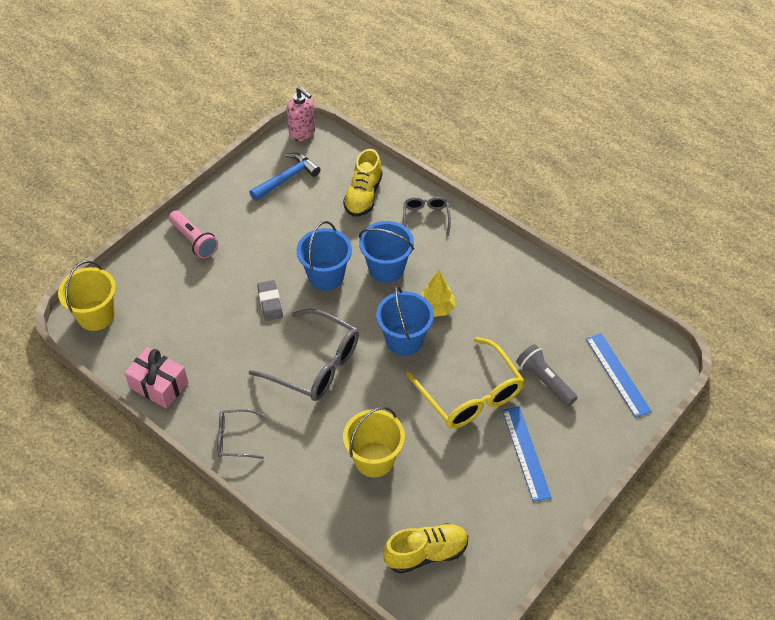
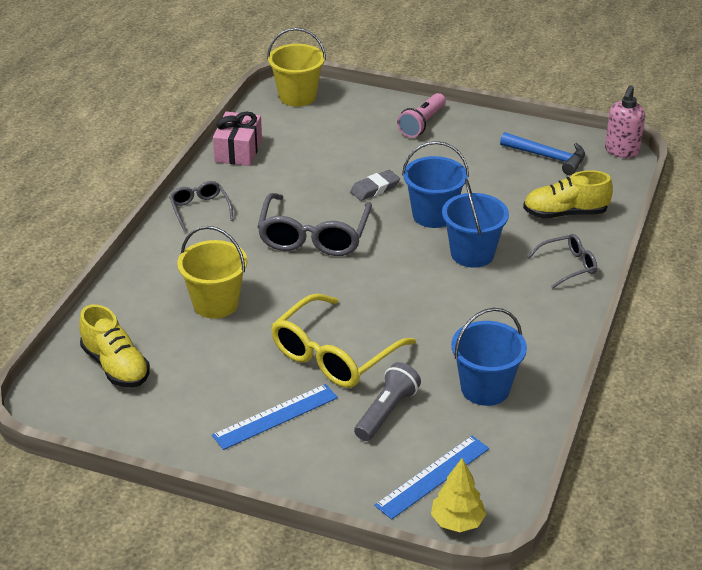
camera: 70 degrees right, 15 degrees down
(404, 340) = (381, 289): blue bucket -> blue bucket (485, 388)
(436, 308) = (440, 303): yellow tree -> yellow tree (457, 522)

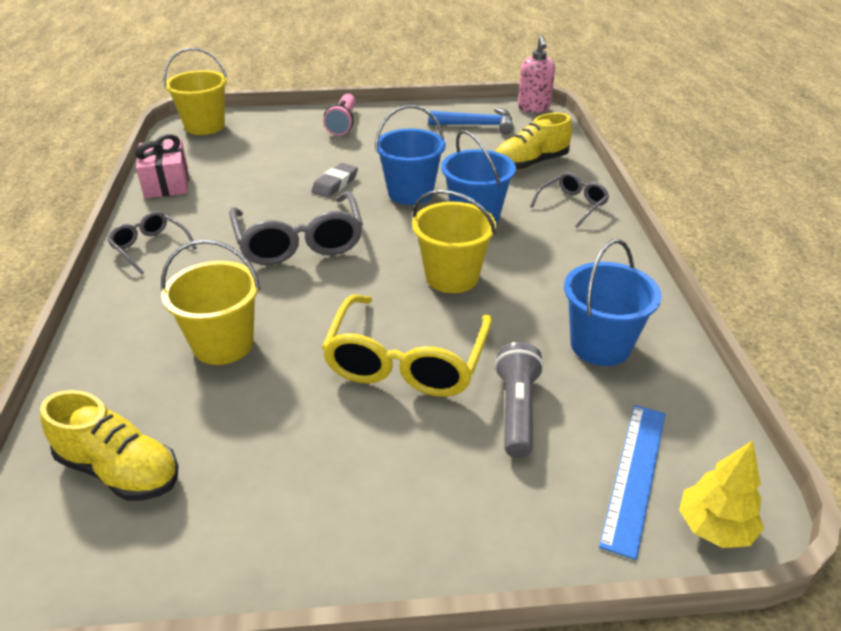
camera: 25 degrees left, 0 degrees up
(275, 416) = (385, 465): blue ruler -> none
(413, 301) = (452, 277): none -> yellow bucket

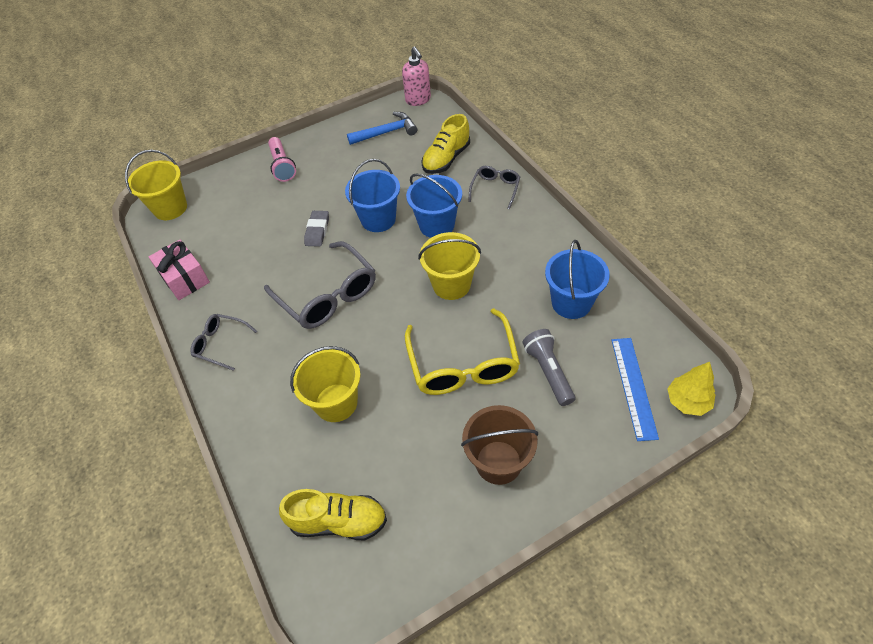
camera: 20 degrees left, 15 degrees up
(373, 489) = (498, 462): none -> brown bucket

